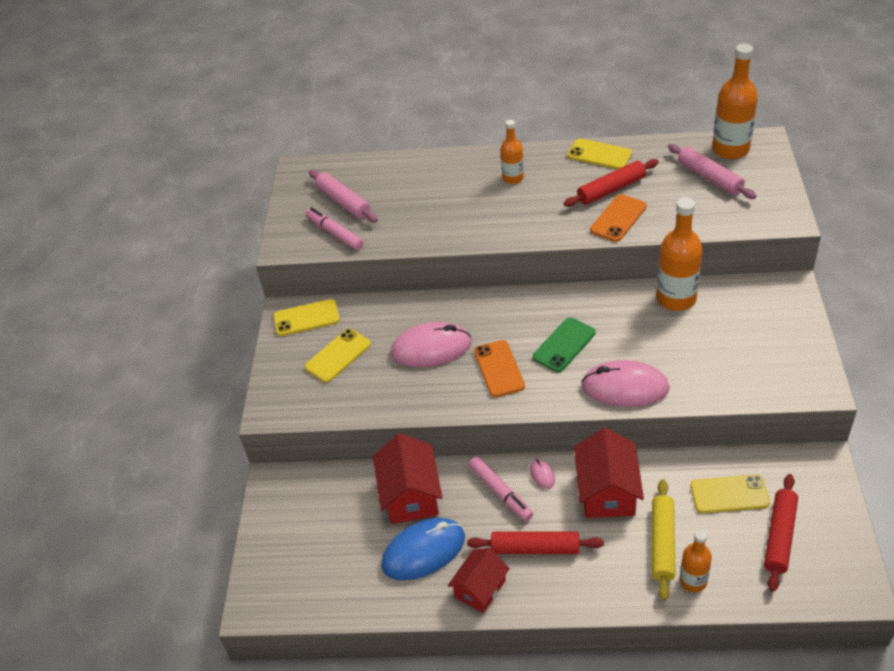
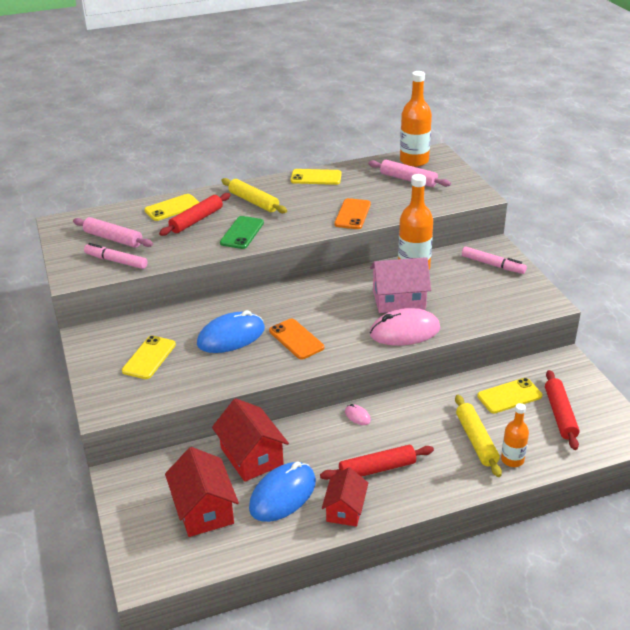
camera: 25 degrees left, 10 degrees down
(306, 318) = (106, 336): yellow phone -> yellow phone (172, 208)
(431, 348) = (231, 336): pink mouse -> blue mouse
(500, 492) = (329, 436): pink marker -> pink marker (493, 265)
(513, 178) = (254, 201): orange bottle -> yellow rolling pin
(564, 345) = (342, 313): green phone -> green phone (242, 233)
(607, 491) = (415, 415): red house -> red house (204, 509)
(611, 189) = (337, 197): red rolling pin -> red rolling pin (196, 220)
(638, 341) = (399, 300): none -> pink house

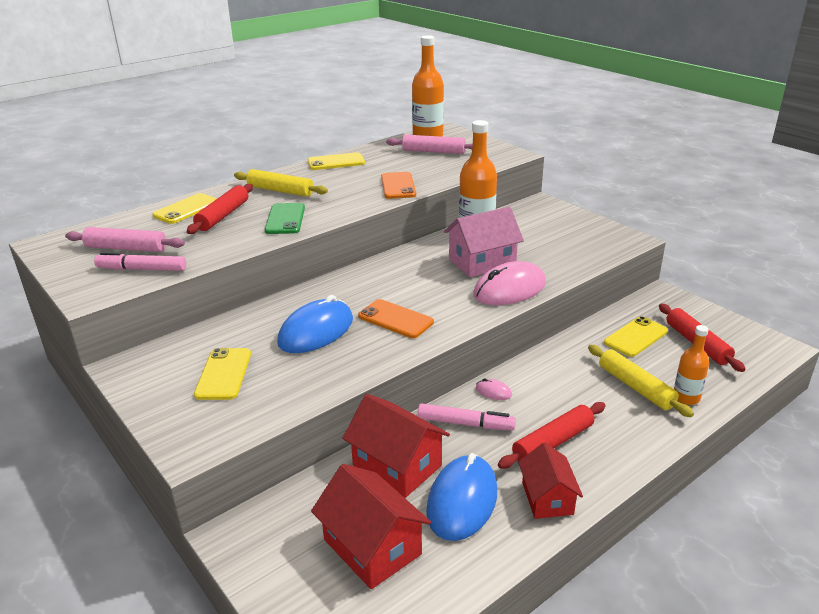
camera: 20 degrees left, 5 degrees down
(493, 265) = (552, 217): pink marker -> pink marker (465, 423)

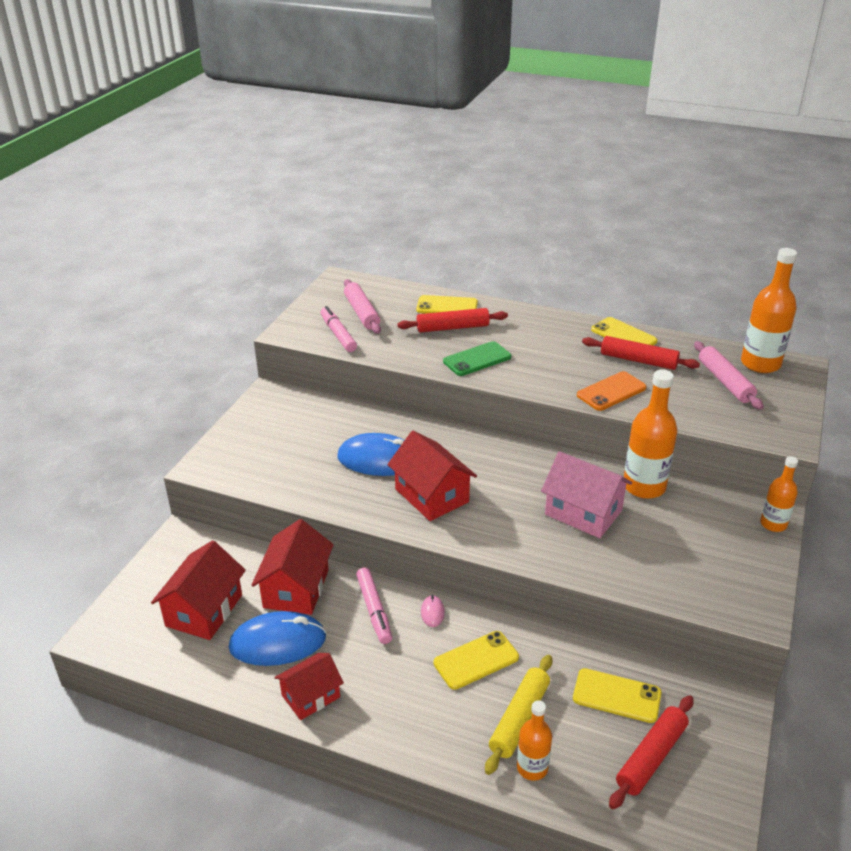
camera: 60 degrees right, 5 degrees up
(224, 374) = (290, 441): yellow phone -> yellow phone (476, 660)
(280, 190) = (528, 333): yellow rolling pin -> none
(395, 319) = (431, 495): orange phone -> red house
(509, 289) = (547, 549): pink mouse -> none
(552, 442) = (386, 678): red rolling pin -> red rolling pin (638, 360)
(553, 206) = (773, 524): none -> orange bottle

